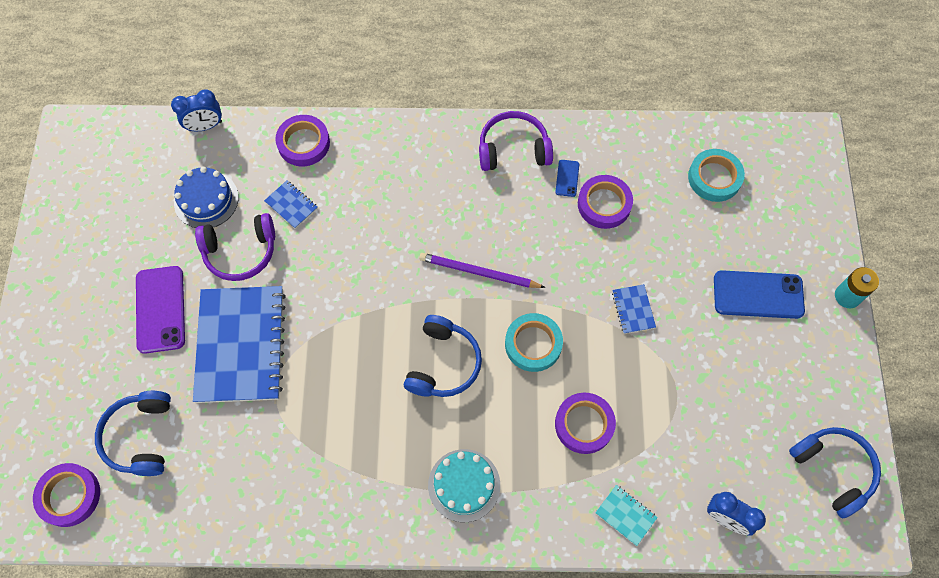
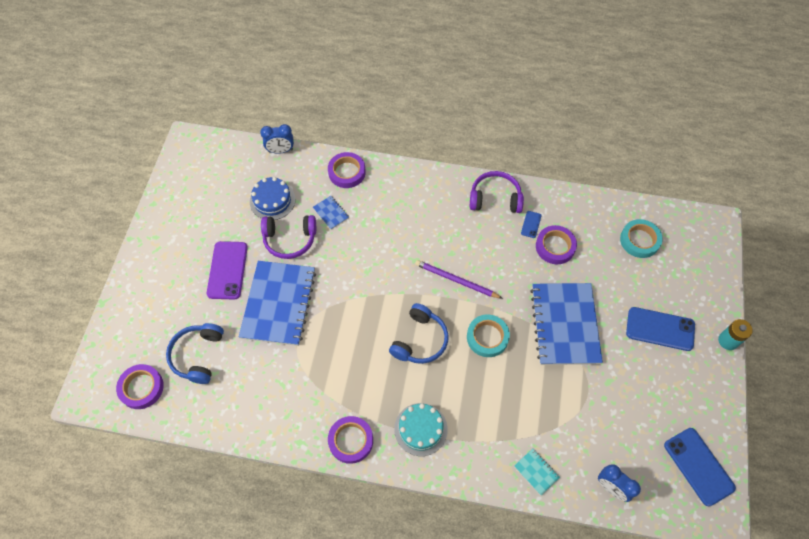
camera: 10 degrees right, 5 degrees down
(584, 424) = (515, 401): purple tape -> purple tape (351, 440)
(633, 309) = (565, 324): blue notebook -> blue notebook, size x2.47
(833, 470) = (698, 466): blue headphones -> blue phone

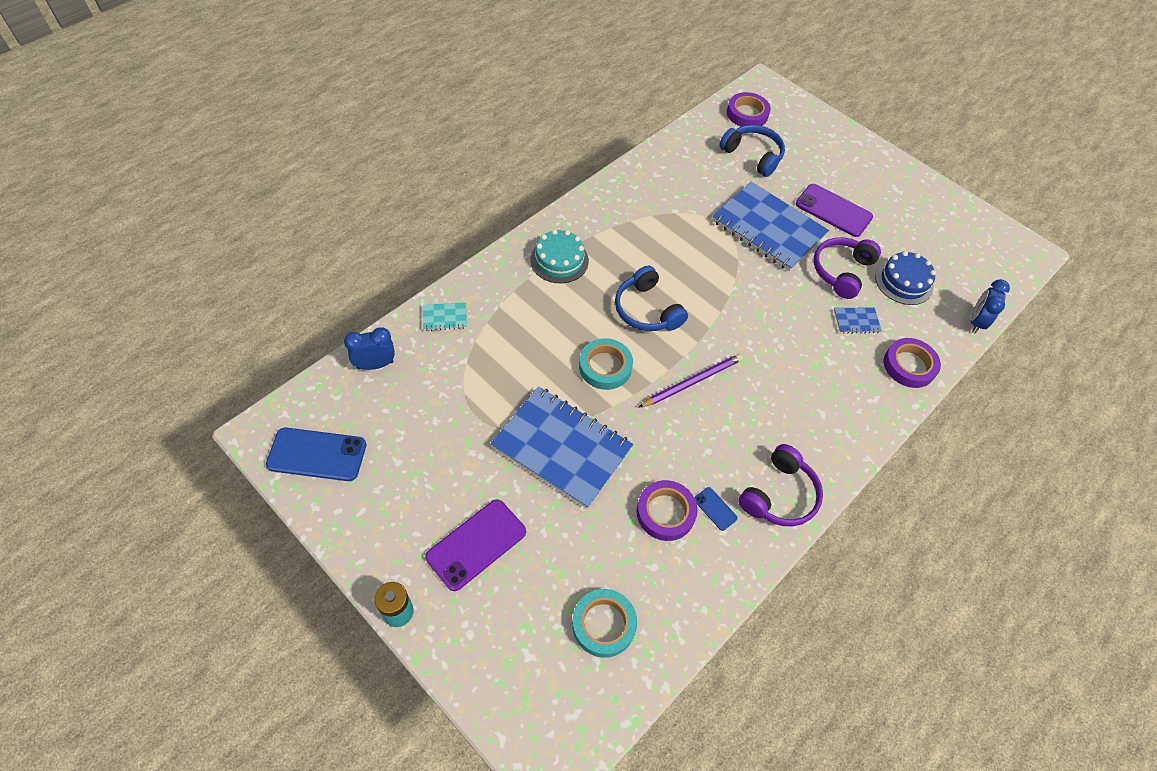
camera: 120 degrees right, 5 degrees down
(351, 440) = (591, 210): purple tape -> none
(660, 329) = (476, 544): blue phone -> purple phone

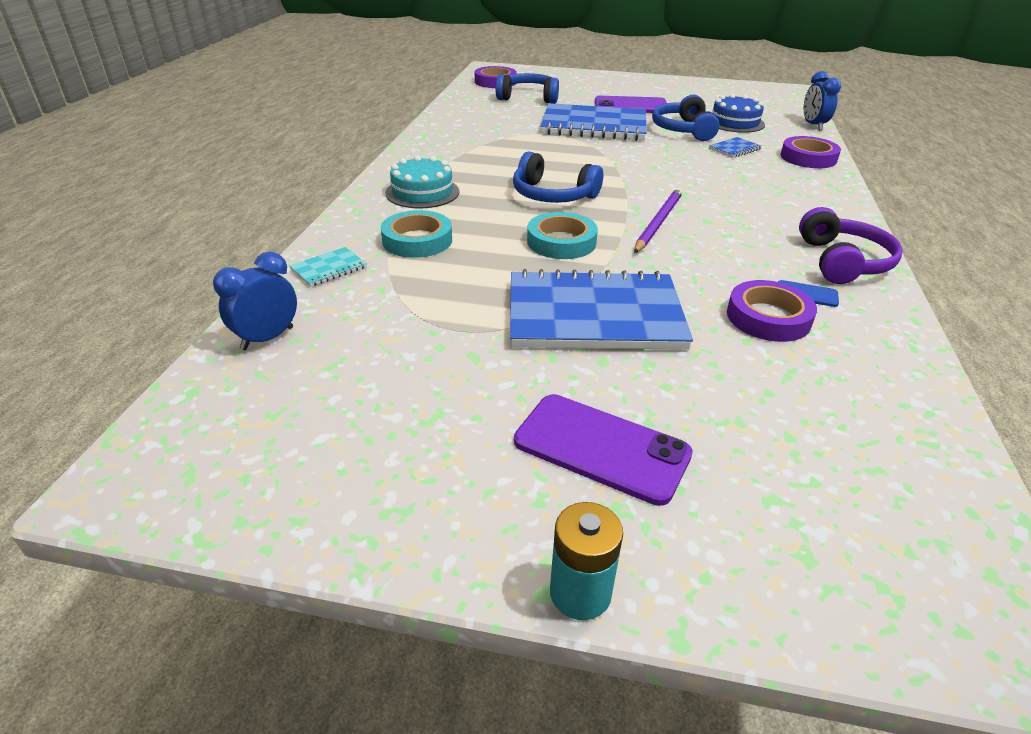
camera: 30 degrees left, 20 degrees down
(317, 454) = (251, 466): blue phone -> none
(476, 544) = (601, 448): purple phone -> purple phone turned 75 degrees counterclockwise
(603, 624) = (851, 444): turquoise tape -> turquoise tape (417, 240)
(841, 271) = (683, 130): purple headphones -> blue headphones

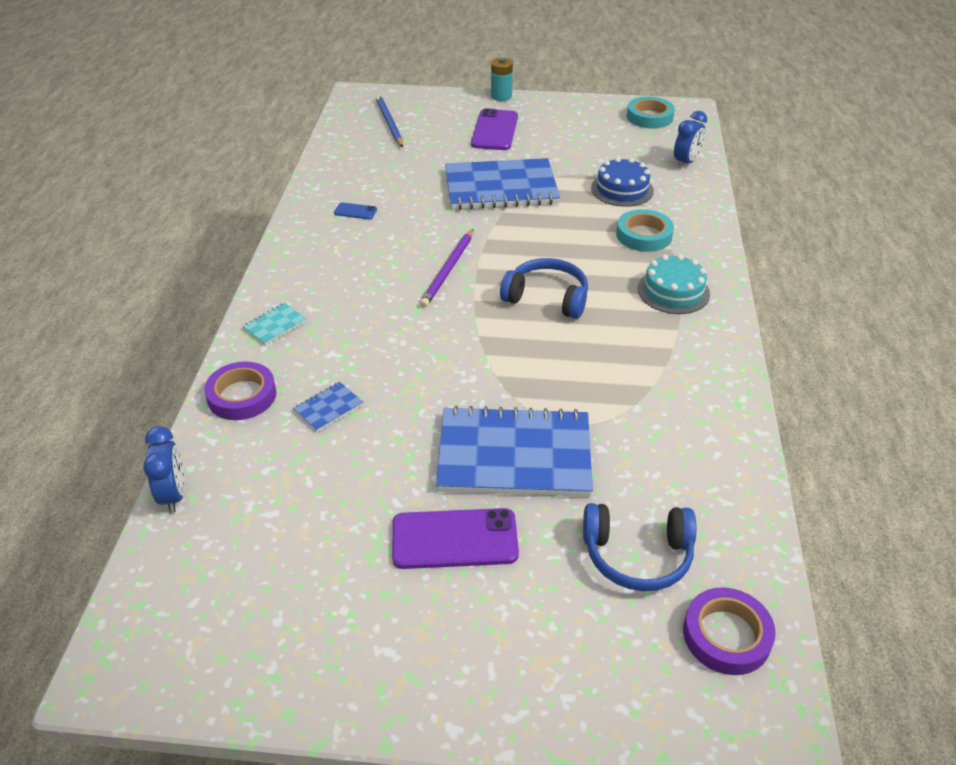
camera: 175 degrees right, 5 degrees up
(329, 269) = (690, 207): turquoise notebook -> turquoise notebook (275, 325)
(561, 242) = (530, 242): turquoise tape -> turquoise tape (649, 117)
(601, 448) = (495, 130): purple phone -> purple phone turned 75 degrees clockwise
(683, 130) = (383, 456): blue headphones -> none
(735, 122) = (295, 492): blue cake -> blue cake (622, 189)
(768, 317) = (390, 194): purple tape -> none
(842, 262) = (311, 240): purple headphones -> none
(855, 496) = (389, 123): none -> blue pencil

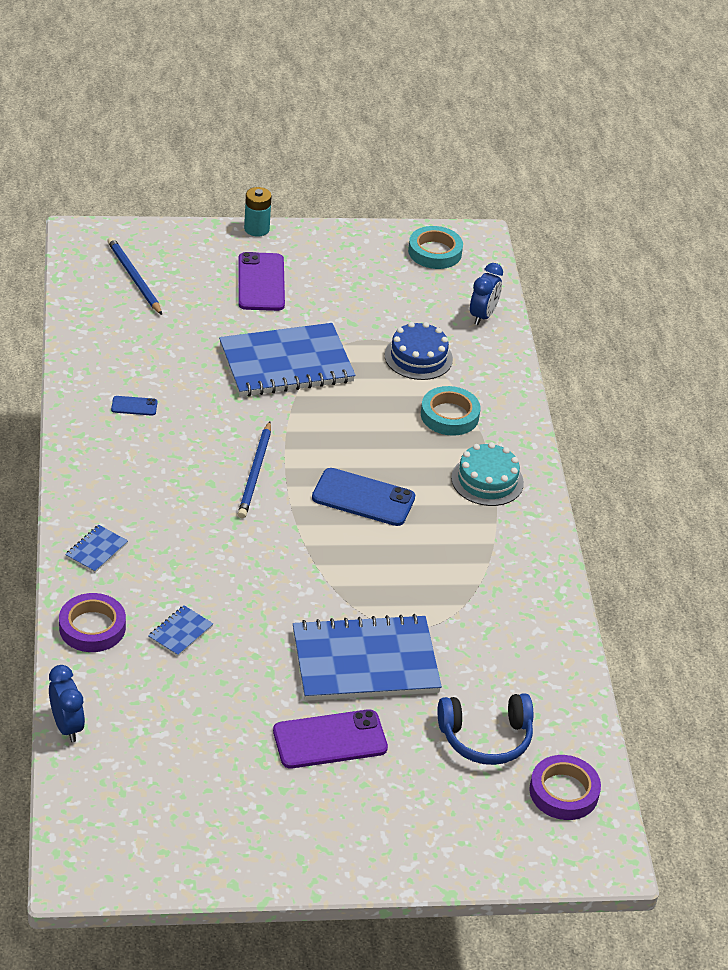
camera: 15 degrees left, 0 degrees up
(275, 325) = (96, 550): turquoise notebook -> blue notebook
(448, 270) = (255, 473): purple pencil -> blue pencil
(547, 298) = (363, 498): blue headphones -> blue phone

